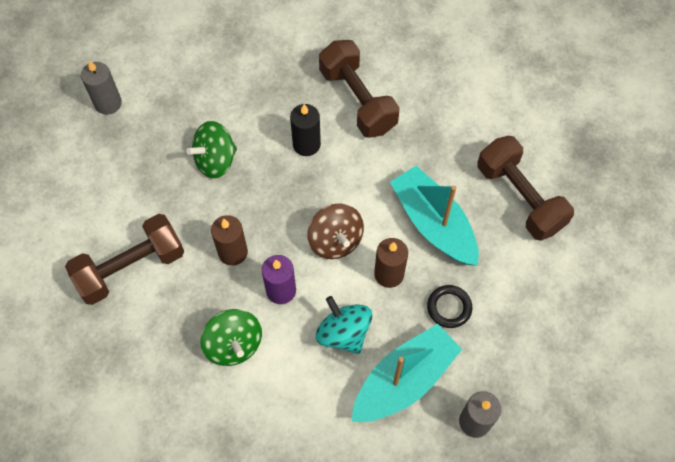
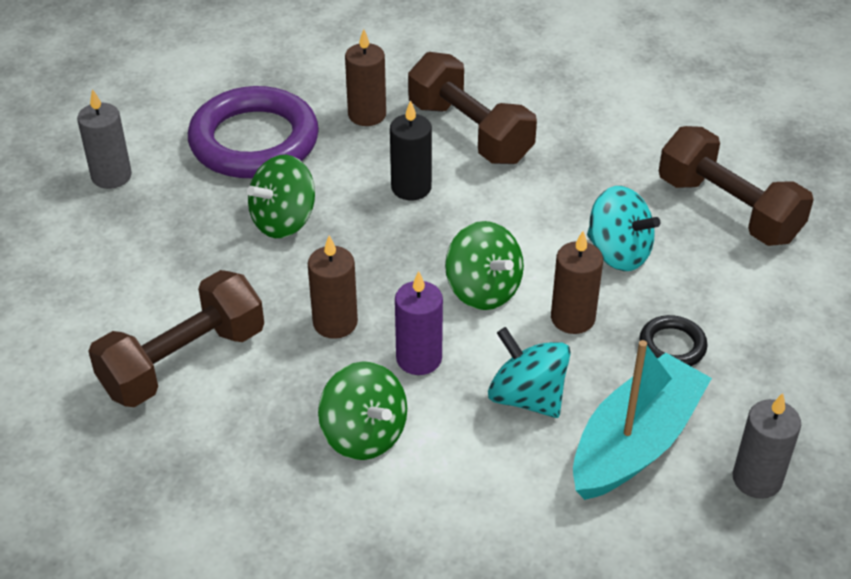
camera: 10 degrees left, 20 degrees down
(208, 86) = (254, 141): none -> purple ring
(290, 73) = (367, 115): none -> brown candle
(335, 240) = (483, 290): brown spinning top -> green spinning top
(433, 223) = (618, 253): turquoise boat -> turquoise spinning top

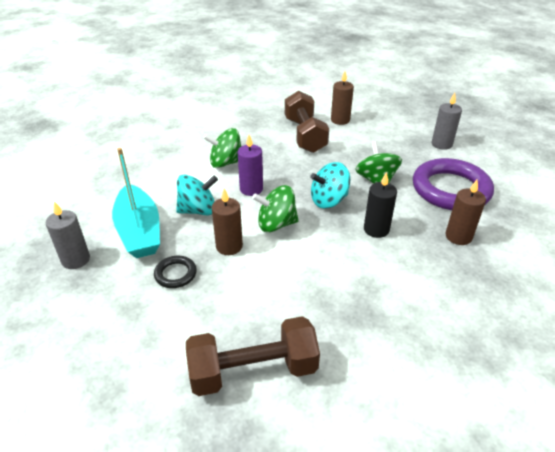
camera: 120 degrees right, 5 degrees down
(335, 323) = (294, 174): brown candle -> brown candle (340, 120)
(469, 132) = (418, 274): brown dumbbell -> none
(618, 253) = (260, 289): turquoise spinning top -> turquoise spinning top (329, 200)

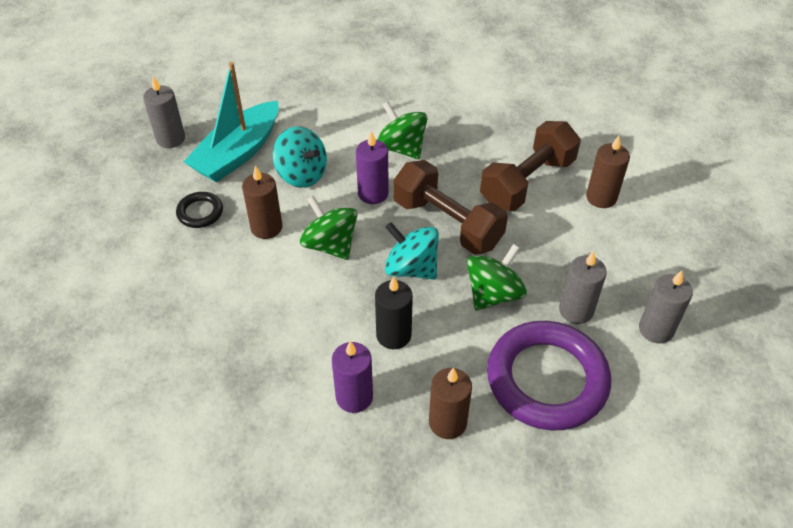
camera: 55 degrees right, 10 degrees up
(253, 371) = (121, 331): brown dumbbell -> brown dumbbell (447, 223)
(410, 160) = (576, 310): none -> grey candle
(413, 266) = (354, 397): none -> purple candle

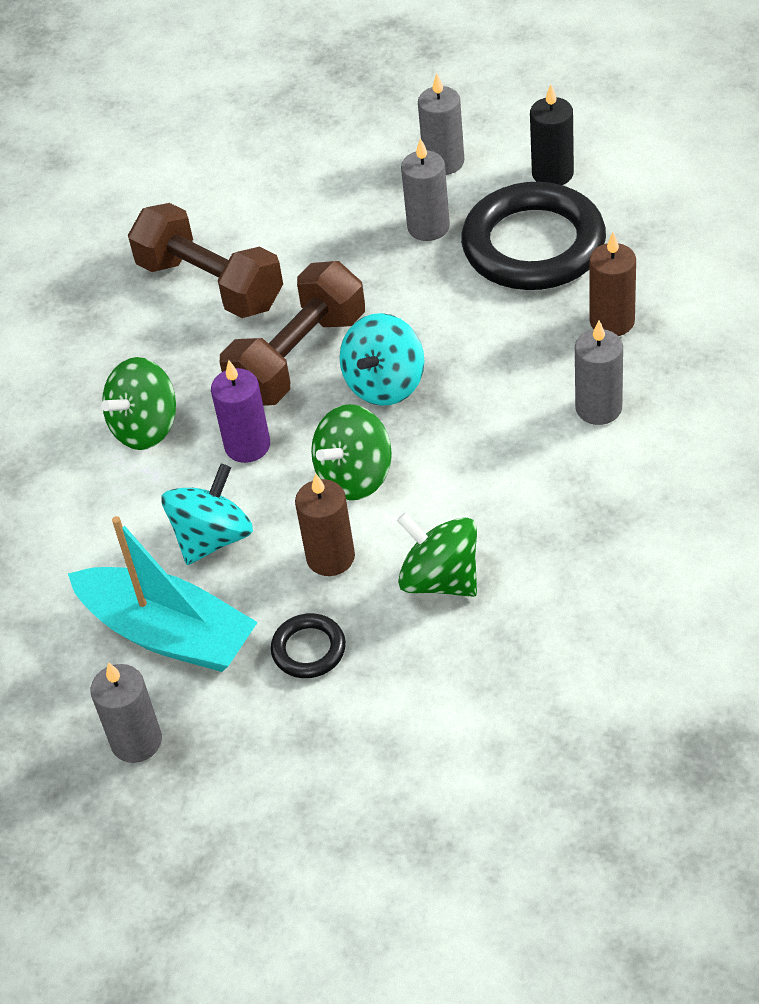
camera: 90 degrees left, 0 degrees up
(354, 397) = (598, 408): purple candle -> grey candle
(393, 335) = (499, 385): black candle -> black candle (552, 174)
(493, 294) = (415, 300): green spinning top -> green spinning top (440, 579)
(547, 379) = (533, 245): purple ring -> black ring
(601, 197) = (233, 213): brown candle -> none

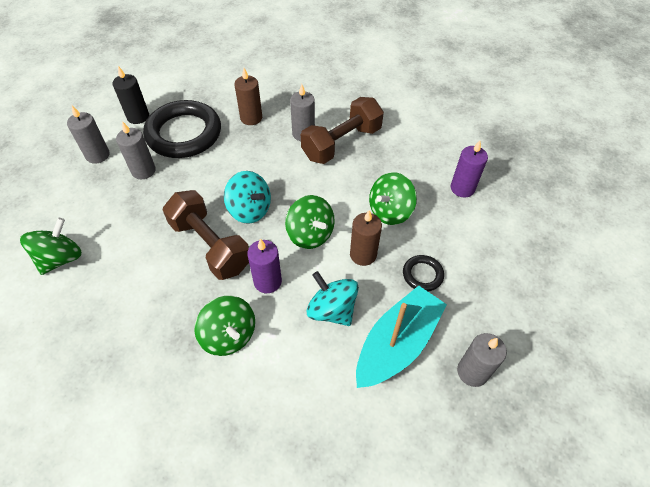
camera: 85 degrees left, 5 degrees up
(210, 285) = (123, 281): brown dumbbell -> brown dumbbell (342, 143)
(234, 206) = (61, 258): none -> green spinning top
(538, 689) = (462, 188): none -> purple candle

